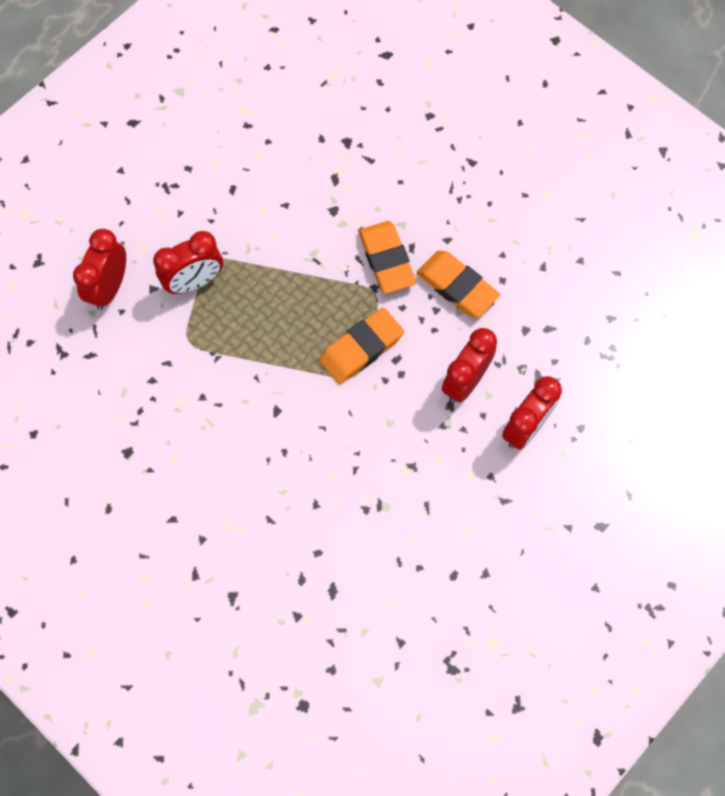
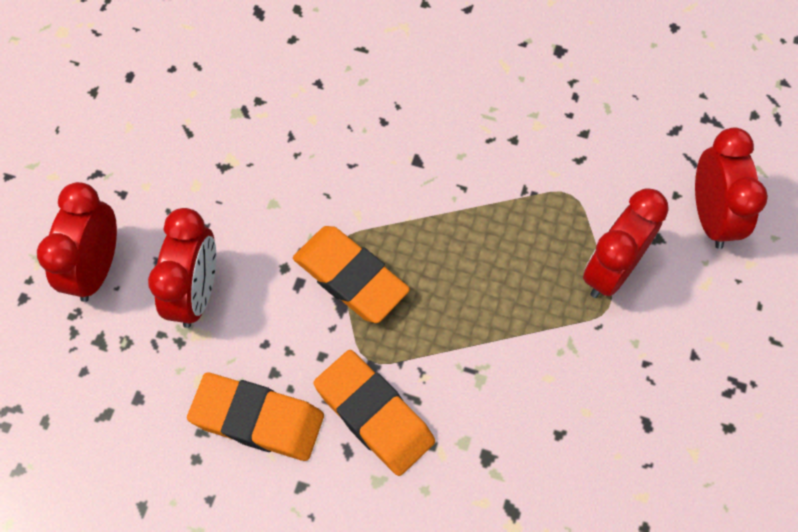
camera: 155 degrees right, 5 degrees down
(361, 348) = (350, 277): orange eraser -> orange eraser turned 75 degrees counterclockwise

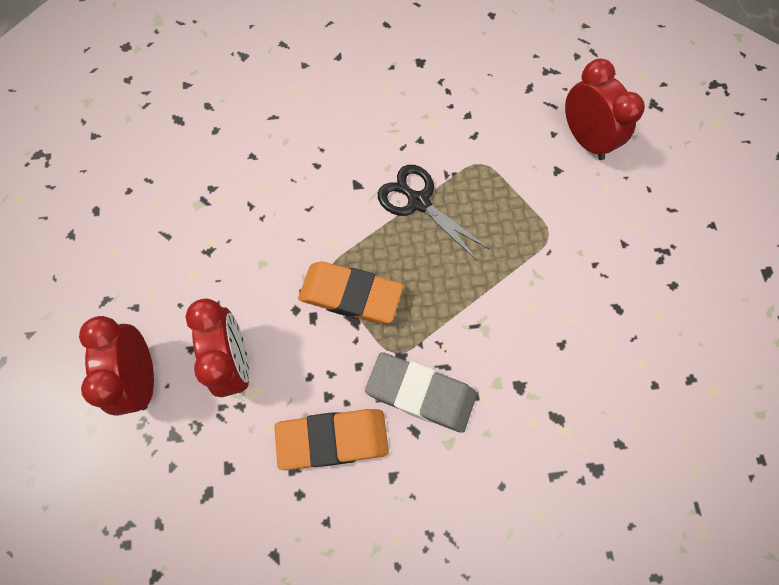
camera: 25 degrees left, 5 degrees up
(374, 415) = (421, 393): orange eraser -> grey eraser
(476, 207) = (418, 202): none -> black scissors
(612, 270) = (537, 207): red clock -> none

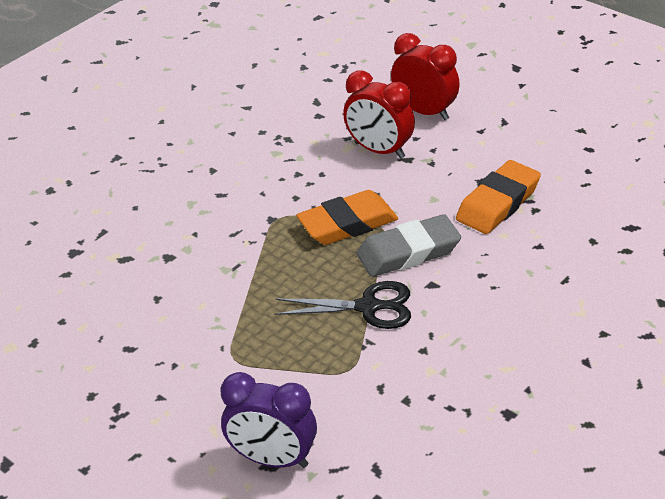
camera: 140 degrees right, 30 degrees down
(333, 439) = (270, 160): orange eraser -> orange eraser (498, 203)
(421, 393) = (236, 211): grey eraser -> grey eraser (408, 252)
(585, 139) = (272, 459): red clock -> purple clock

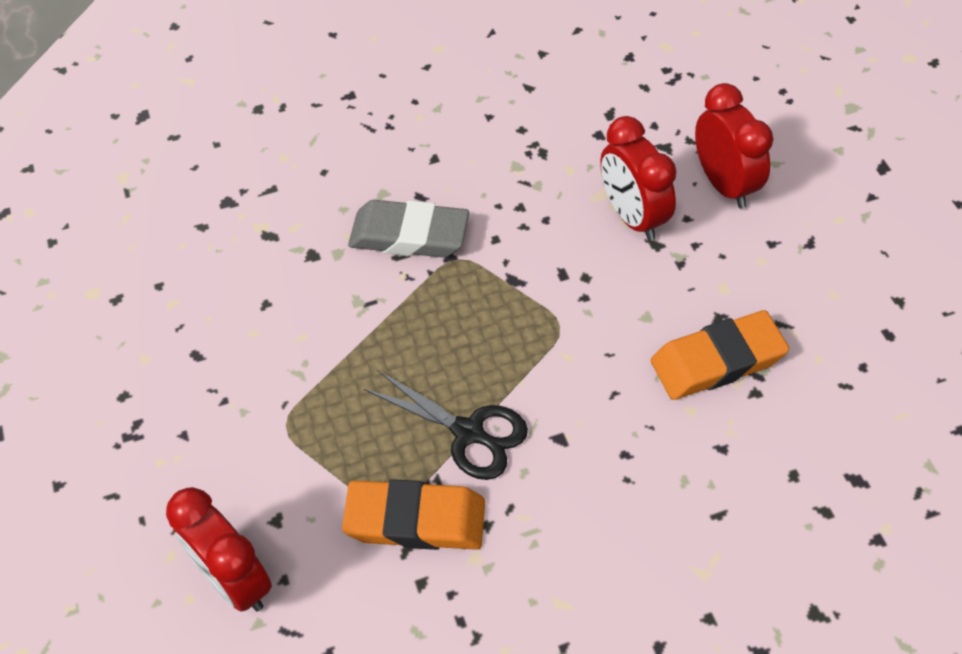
camera: 30 degrees right, 15 degrees up
(272, 459) = (234, 580): purple clock -> red clock
(347, 224) = (526, 304): orange eraser -> orange eraser (415, 520)
(408, 252) = (565, 379): grey eraser -> grey eraser (409, 235)

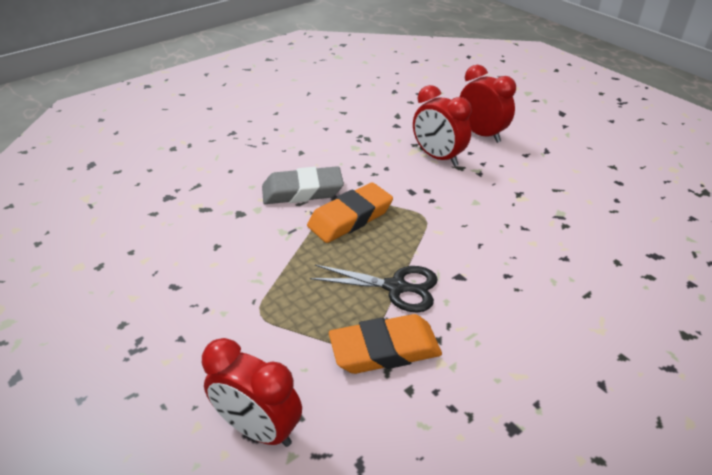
camera: 20 degrees left, 15 degrees down
(717, 361) = (532, 214): orange eraser -> orange eraser (350, 218)

